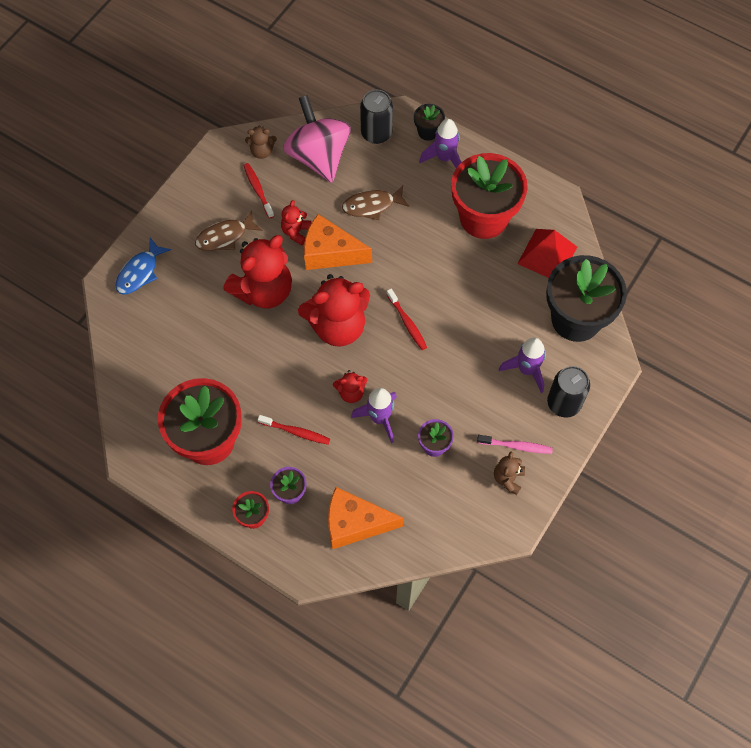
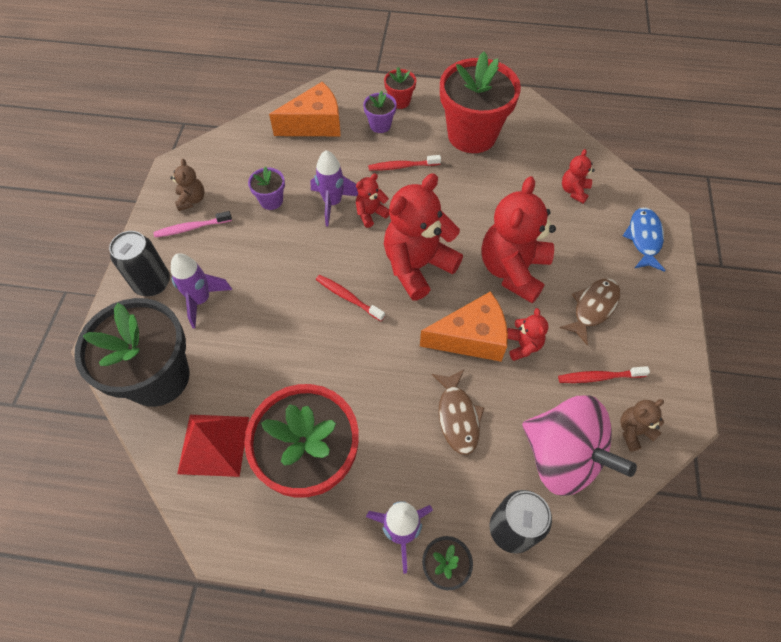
camera: 155 degrees right, 5 degrees down
(160, 339) = (574, 191): none -> red teddy bear
(258, 190) = (599, 377): red toothbrush -> red toothbrush turned 135 degrees clockwise
(372, 205) = (457, 416): brown fish -> brown fish turned 120 degrees clockwise

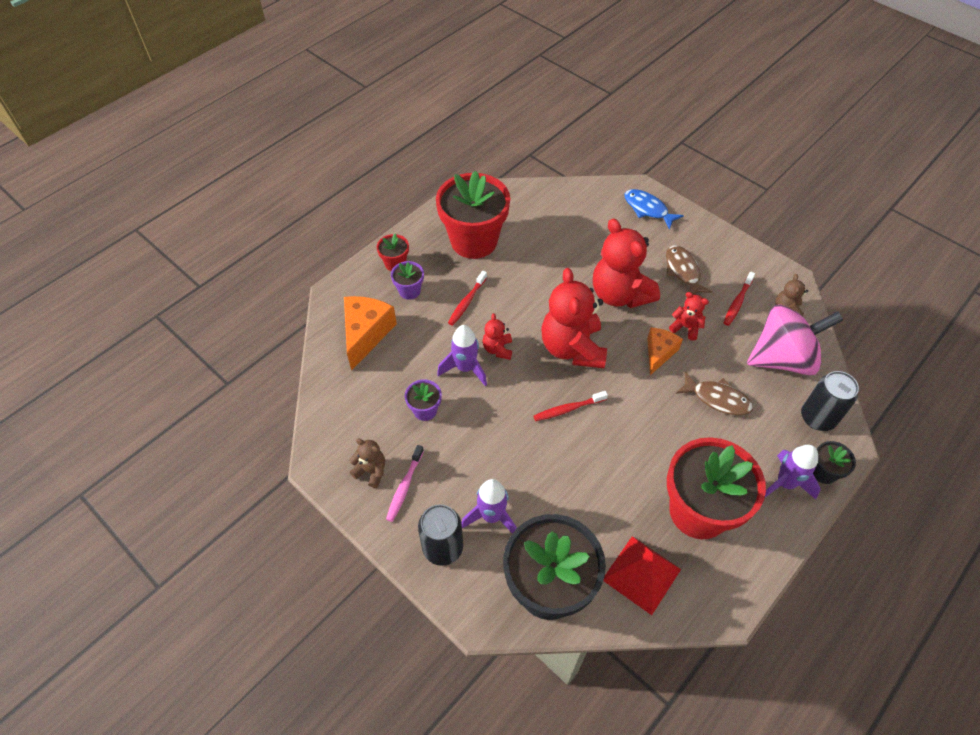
camera: 55 degrees left, 5 degrees down
(471, 338) = (659, 353): orange cheese -> orange cheese, size x0.64
(574, 191) = (578, 218): red teddy bear -> none

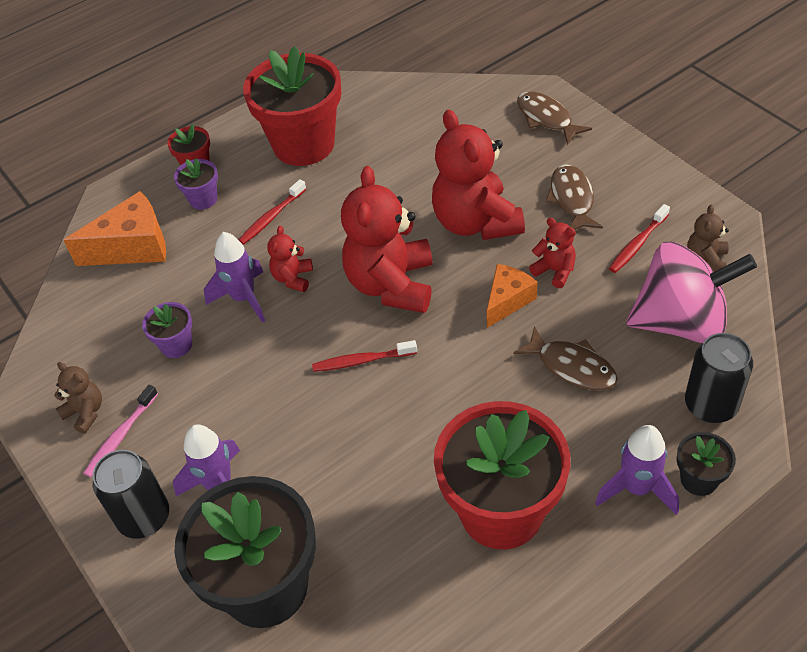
camera: 15 degrees right, 5 degrees down
(366, 334) = (133, 247): orange cheese -> orange cheese turned 45 degrees clockwise
(641, 574) = (396, 584): red pyramid -> none
(647, 209) = (546, 118): blue fish -> brown fish

